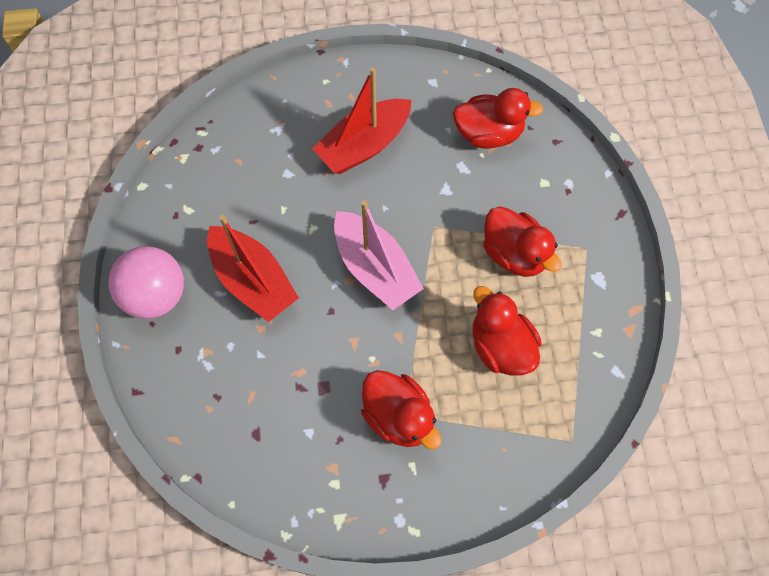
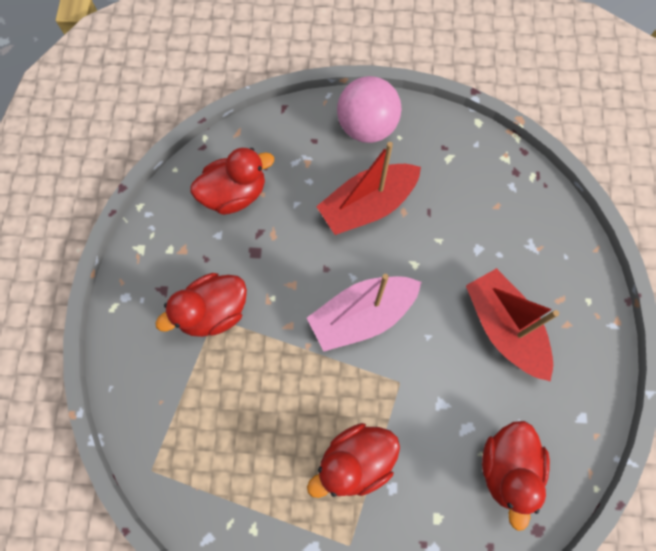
camera: 100 degrees right, 5 degrees up
(500, 346) = (259, 422): red duck -> red duck (234, 194)

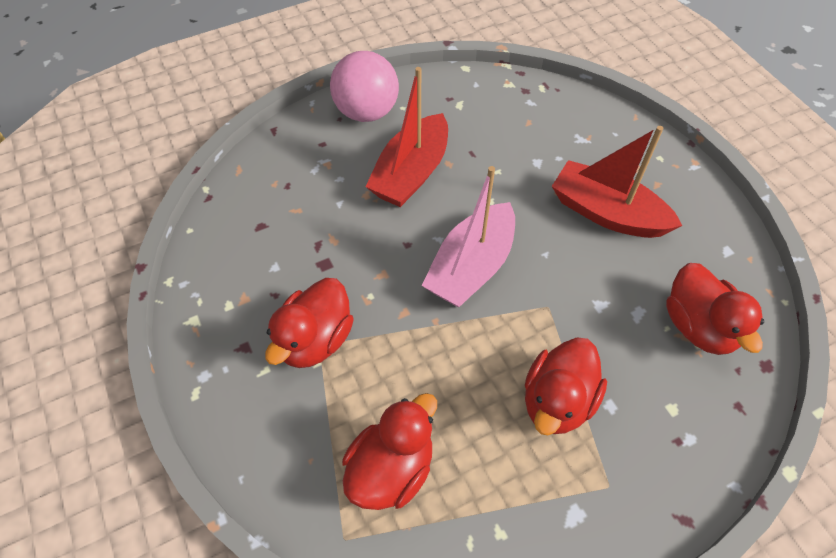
camera: 30 degrees left, 15 degrees down
(234, 194) = (269, 222): red duck -> red duck (391, 469)

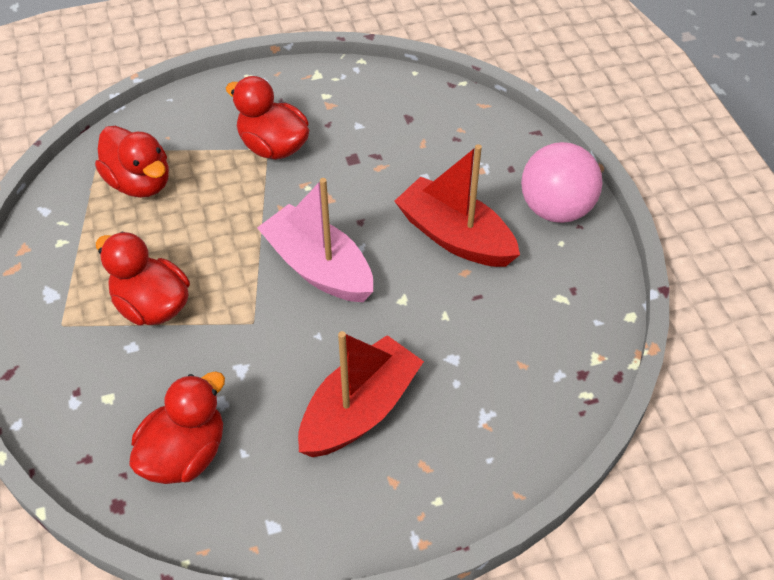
camera: 100 degrees right, 5 degrees down
(698, 326) = (185, 454): red duck -> red duck turned 135 degrees clockwise

